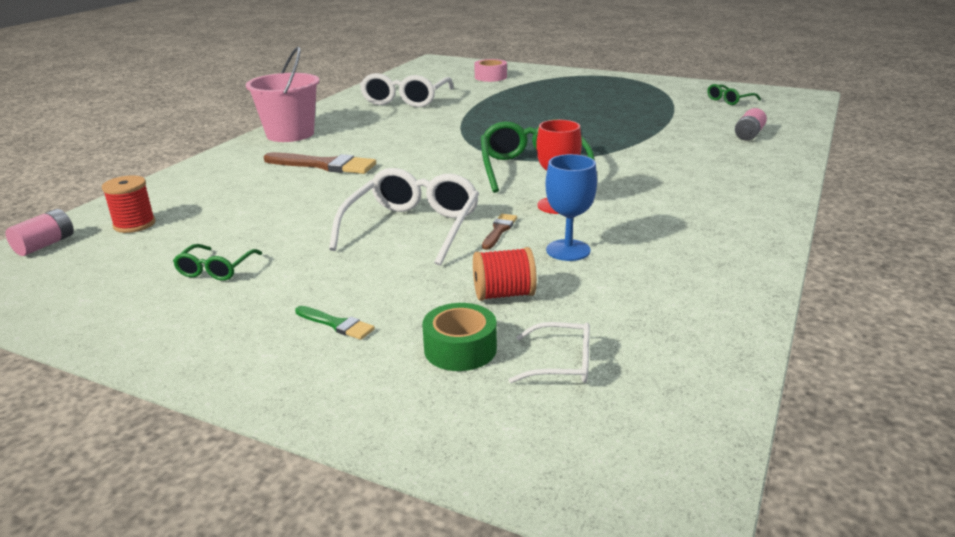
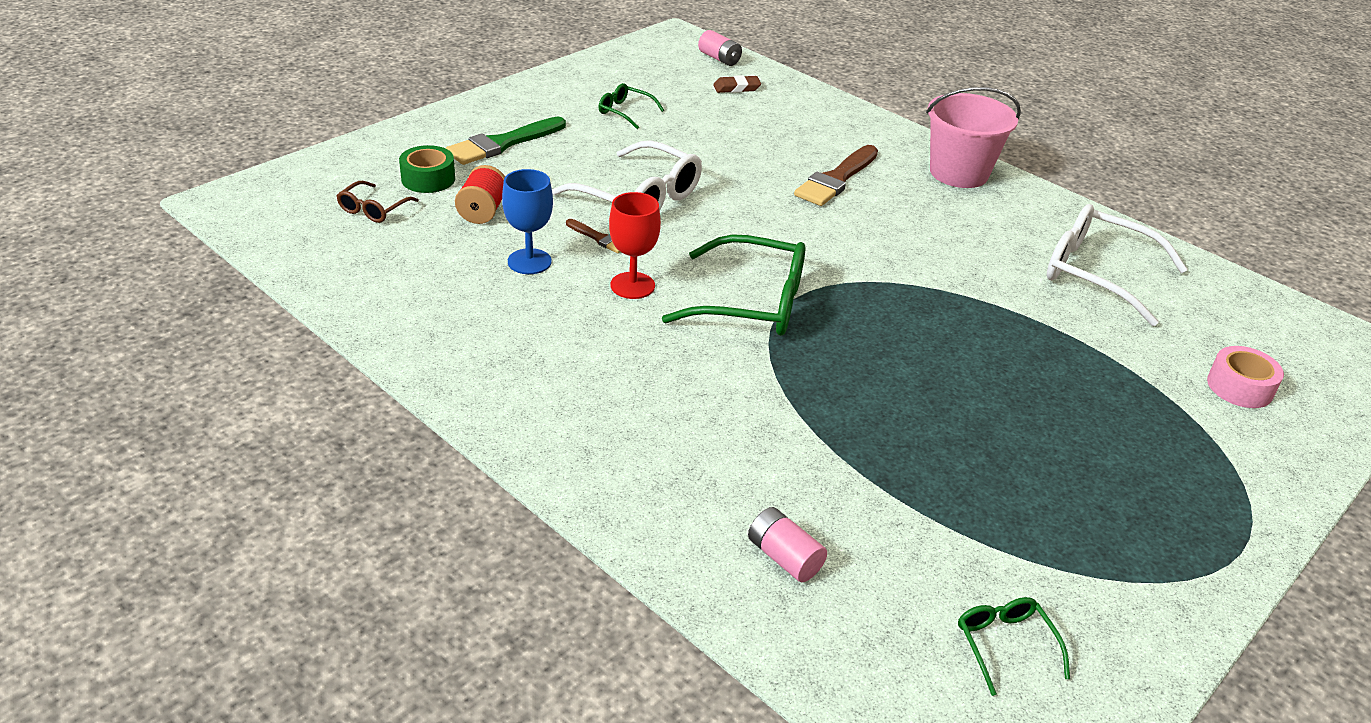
camera: 105 degrees right, 10 degrees up
(134, 224) = (736, 88): red spool -> brown eraser
(336, 324) = (502, 144): green brush -> green brush, size x1.95
(561, 364) = (373, 209): white glasses -> brown glasses

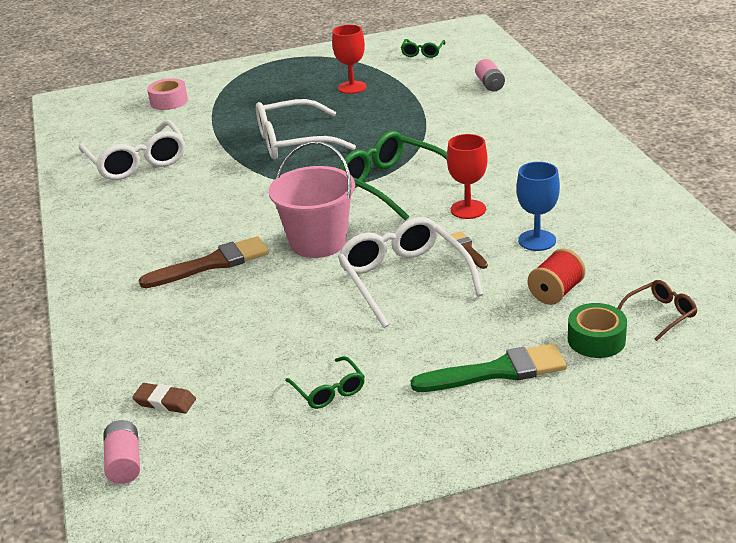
camera: 145 degrees left, 5 degrees down
(954, 345) = (293, 142): none -> white glasses
(958, 173) = (101, 249): pink bucket -> pink bucket (318, 242)
(1013, 489) = (352, 87): none -> red goblet

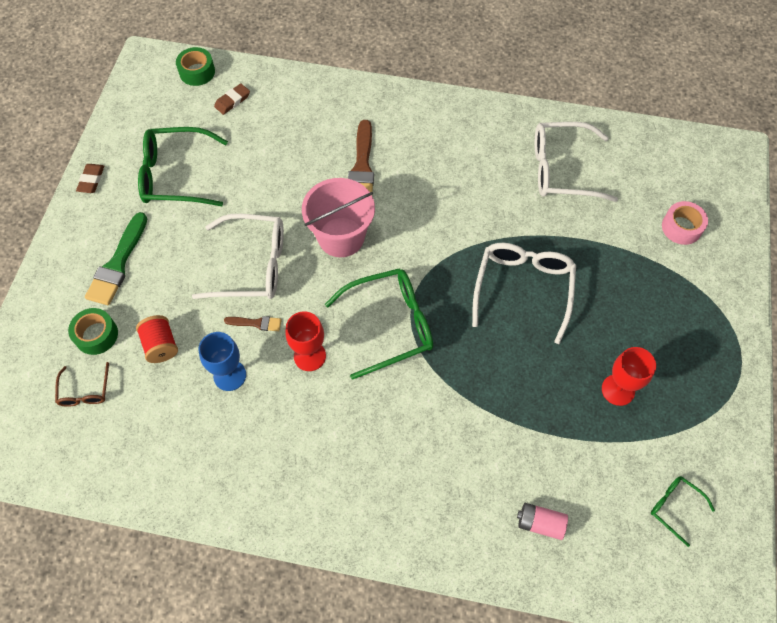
camera: 115 degrees right, 30 degrees up
(124, 463) = (197, 72): pink battery -> green tape
(329, 390) = (176, 175): green glasses -> green glasses, size x2.00
(399, 464) = (91, 180): none -> brown eraser

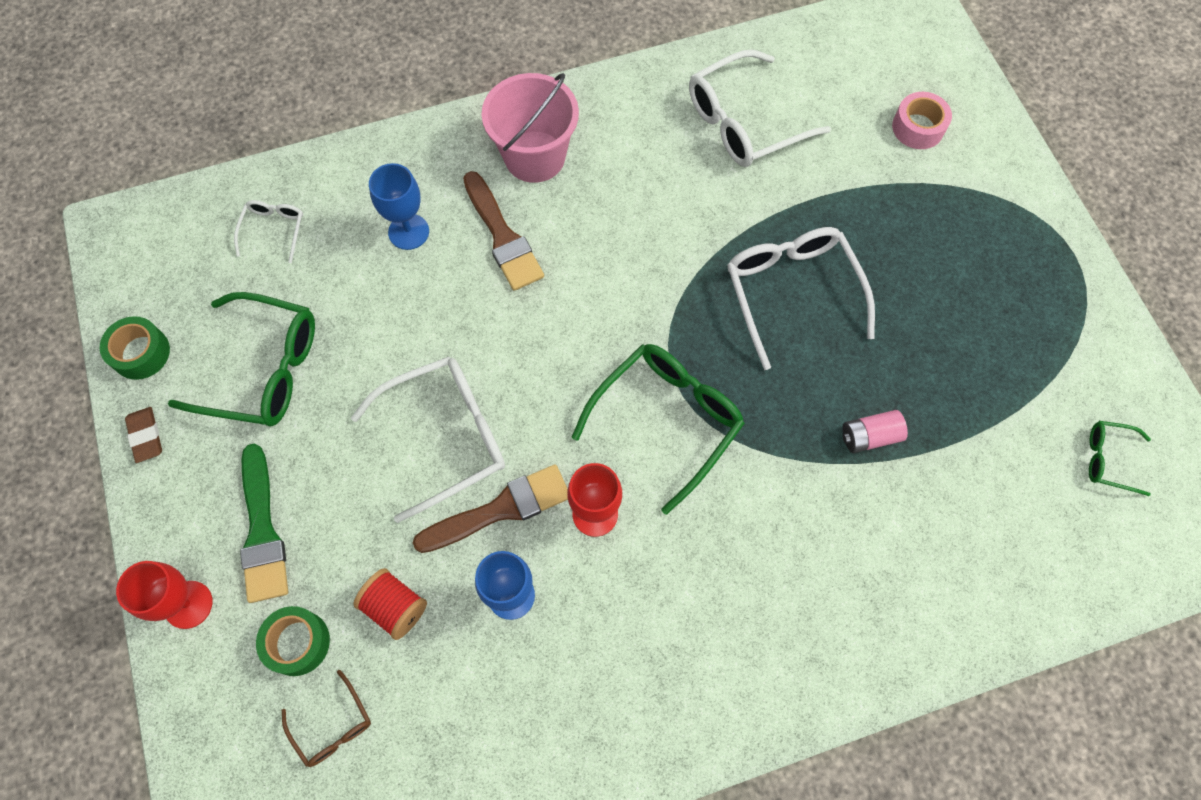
camera: 30 degrees left, 5 degrees up
(176, 175) = (263, 369): green glasses -> green glasses turned 135 degrees counterclockwise
(197, 72) = (197, 213): green tape -> green tape (141, 353)
(232, 101) = (273, 230): brown eraser -> white glasses
(256, 323) = (500, 509): brown brush -> brown brush, size x1.95
(308, 138) = (408, 232): none -> blue goblet
(341, 237) = (535, 341): pink bucket -> pink bucket (534, 156)
(540, 523) = (984, 562): pink battery -> pink battery (869, 436)
(618, 390) = (969, 357): red goblet -> red goblet (188, 604)

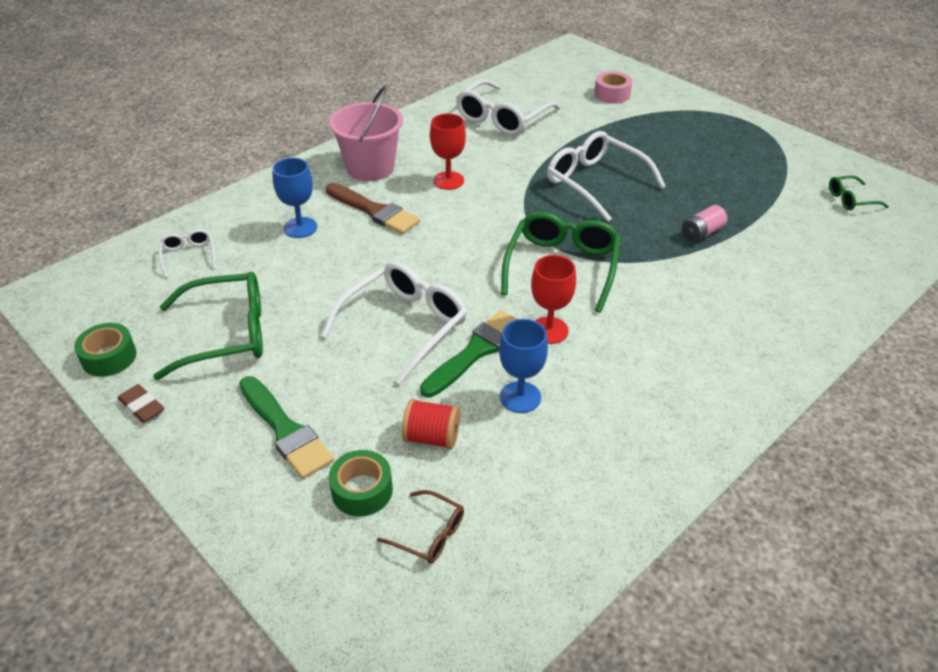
camera: 25 degrees left, 25 degrees down
(188, 604) = (245, 502): red goblet -> red goblet (448, 180)
(500, 509) = (476, 351): brown brush -> green brush

